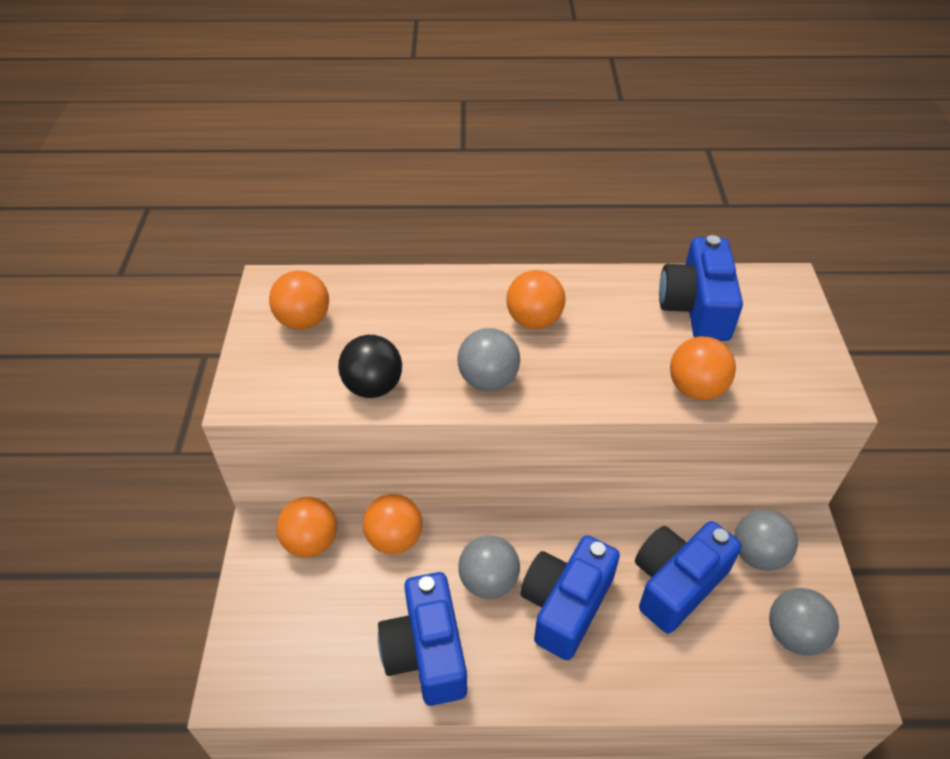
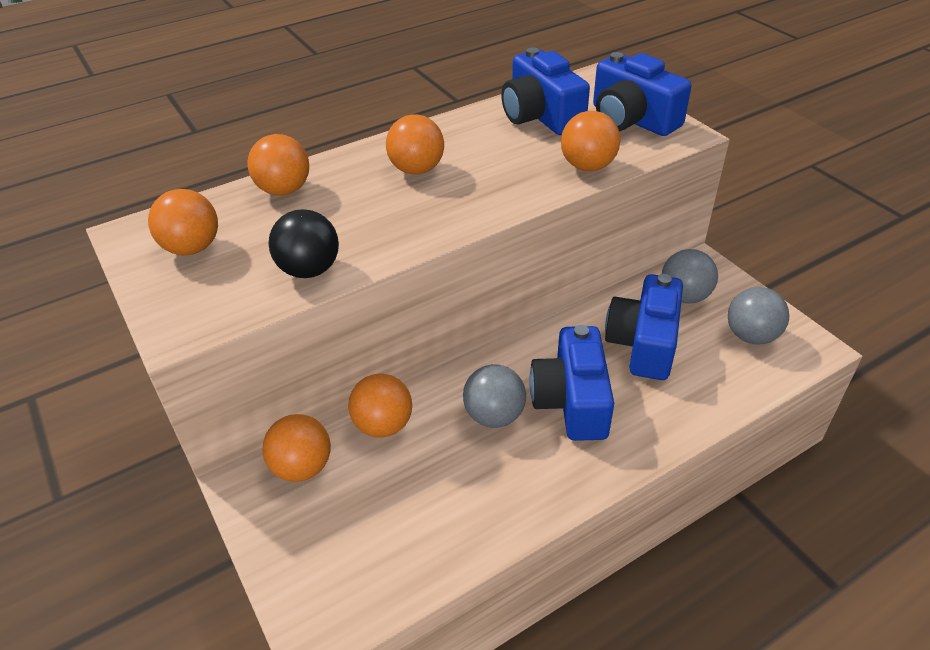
camera: 30 degrees left, 5 degrees down
(410, 293) = (284, 190): none -> orange ball
(426, 651) = (482, 497): blue camera -> blue camera (632, 119)
(488, 380) = (414, 224): grey ball -> none

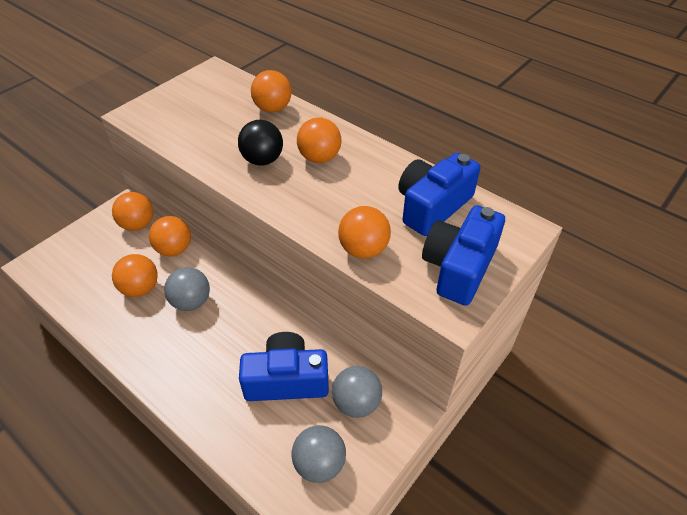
camera: 70 degrees right, 5 degrees up
(192, 248) = (204, 95): orange ball -> orange ball (140, 288)
(309, 270) = (192, 143): black ball -> black ball (262, 160)
(571, 401) = (213, 343): blue camera -> none

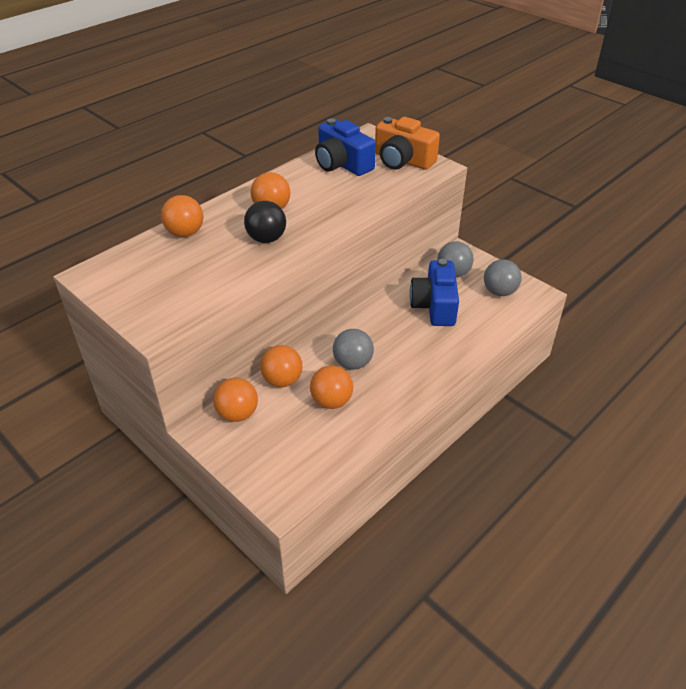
camera: 85 degrees left, 5 degrees down
(363, 249) = (383, 194): orange ball -> none
(459, 267) = (402, 160): blue camera -> orange camera

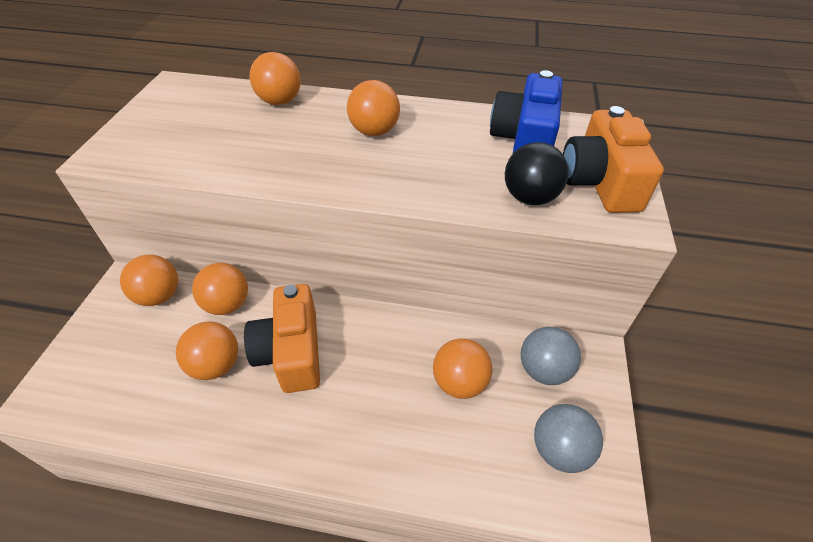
camera: 55 degrees right, 5 degrees up
(266, 239) = (314, 153): black ball -> black ball (529, 198)
(353, 363) = (291, 352): grey ball -> orange camera
(434, 306) = (459, 382): blue camera -> orange ball

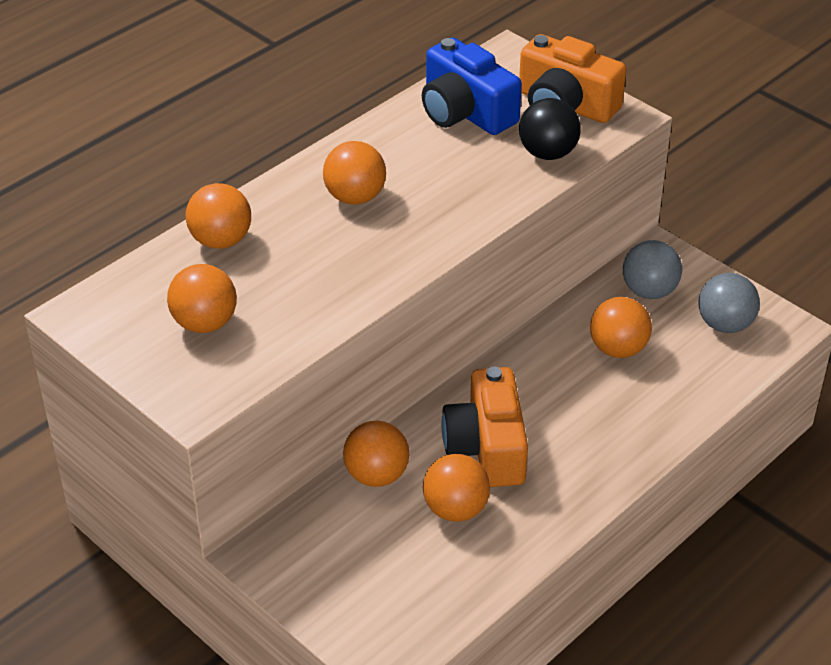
camera: 55 degrees left, 5 degrees down
(159, 296) = (310, 529): orange ball -> orange ball (205, 323)
(291, 352) = (487, 447): orange camera -> orange camera turned 60 degrees clockwise

